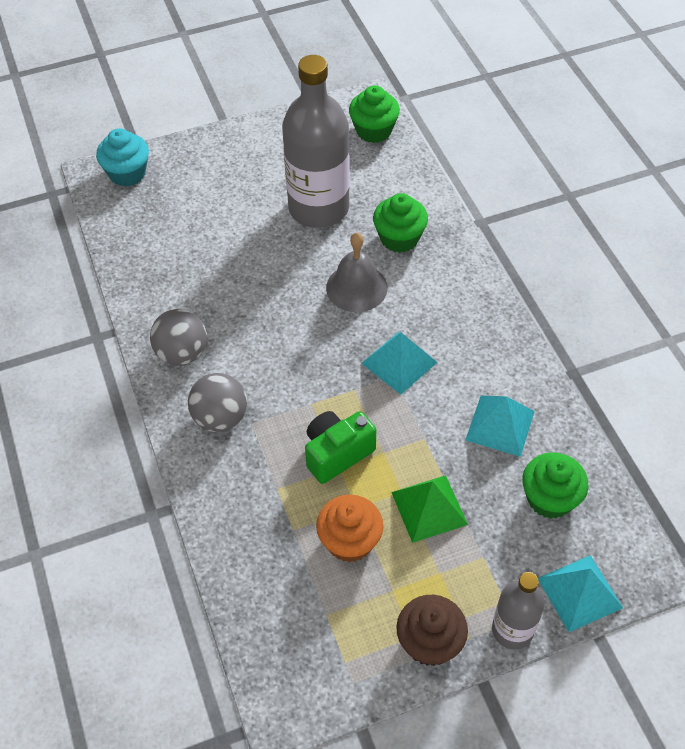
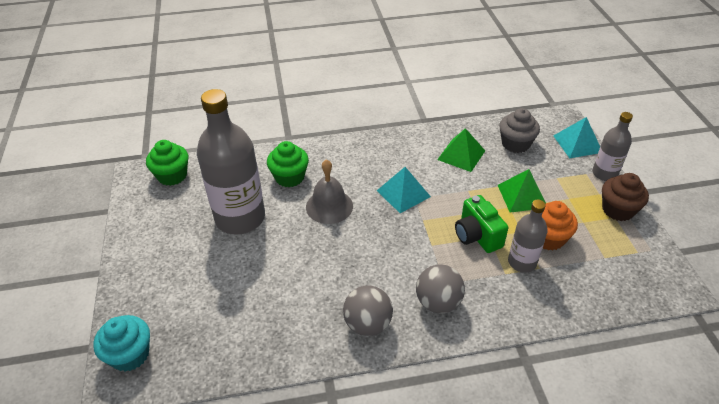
camera: 80 degrees left, 10 degrees down
(299, 508) = (522, 262): none -> grey bottle
(500, 425) = (461, 155): turquoise pyramid -> green pyramid
(549, 498) = (515, 144): green cupcake -> grey cupcake

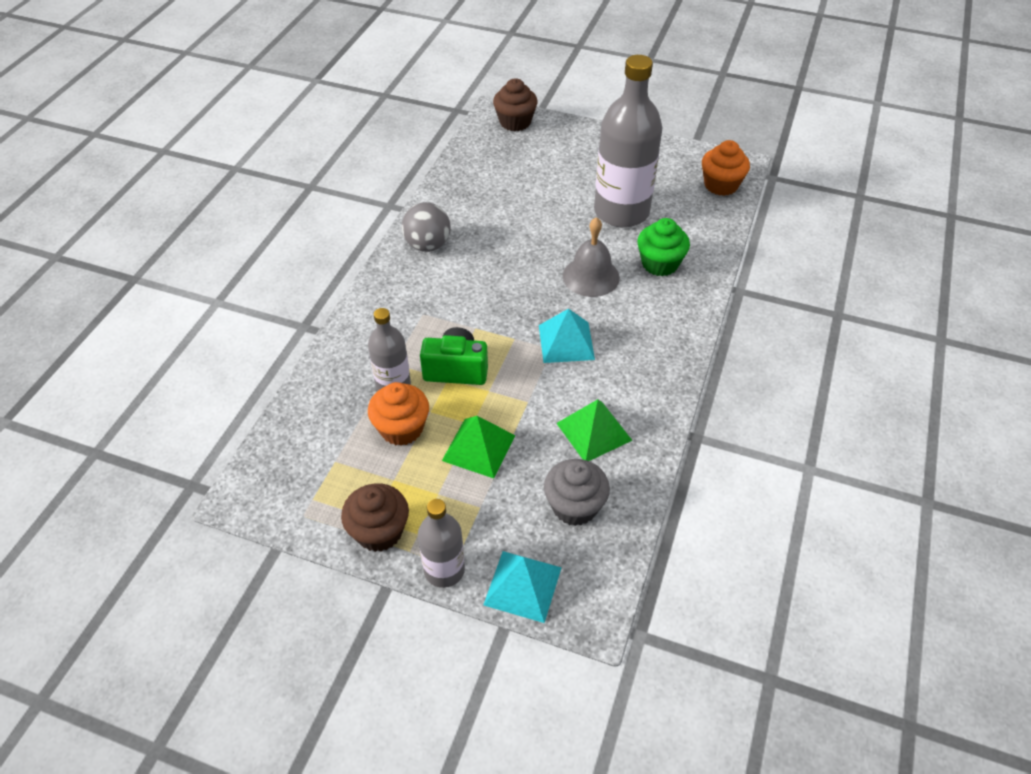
camera: 120 degrees right, 5 degrees up
(130, 354) = (515, 122): turquoise cupcake -> brown cupcake
(172, 176) = (721, 185): green cupcake -> orange cupcake
(438, 302) = (407, 298): grey ball -> none

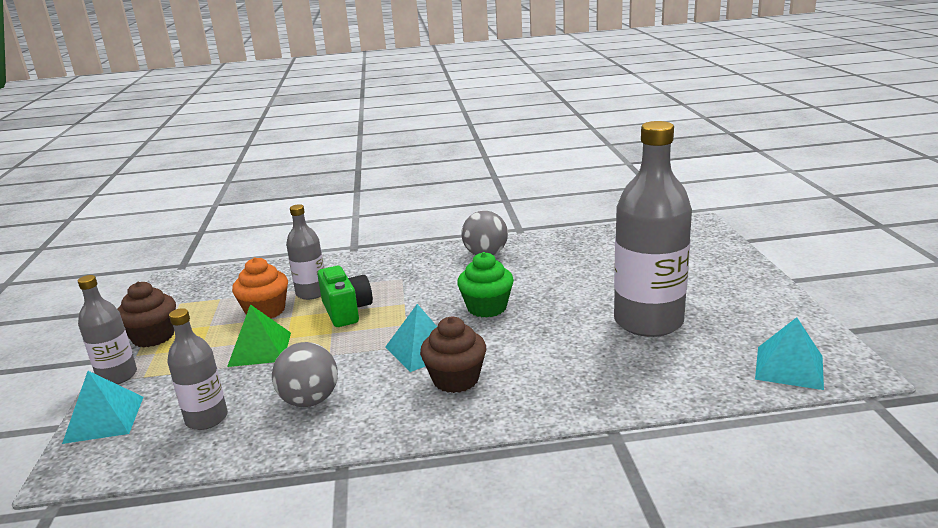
camera: 65 degrees right, 25 degrees down
(515, 122) = (701, 235): brown cupcake -> brown cupcake (455, 379)
(574, 506) = (206, 418): grey cupcake -> grey bottle
(591, 276) = (528, 335): grey bell -> none
(594, 431) = (310, 400): green pyramid -> grey ball
(660, 264) = (593, 367): green cupcake -> green cupcake (487, 307)
(721, 185) = (789, 367): orange cupcake -> turquoise pyramid

